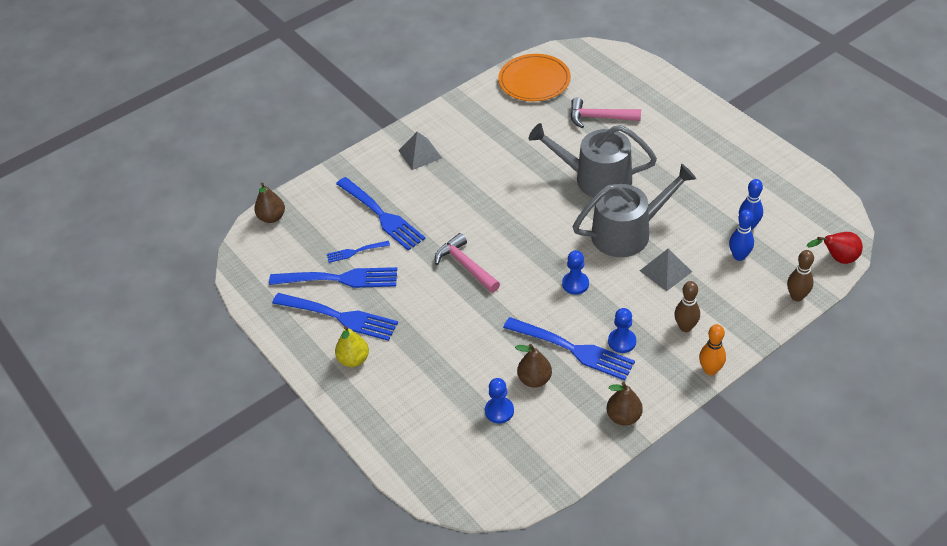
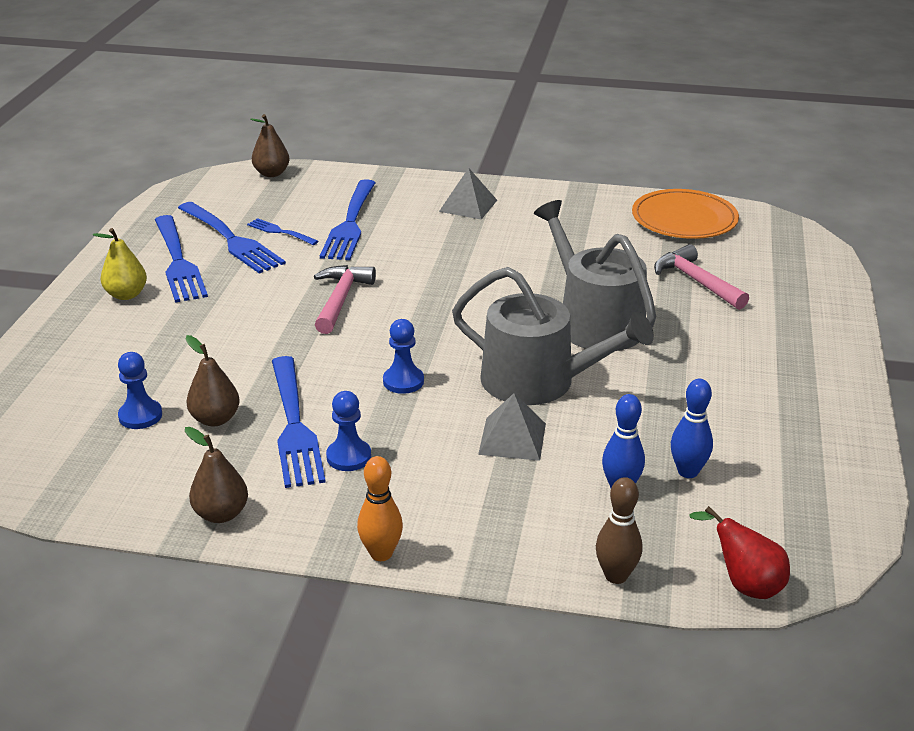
camera: 45 degrees right, 15 degrees down
(685, 327) = (434, 498): brown bowling pin -> none

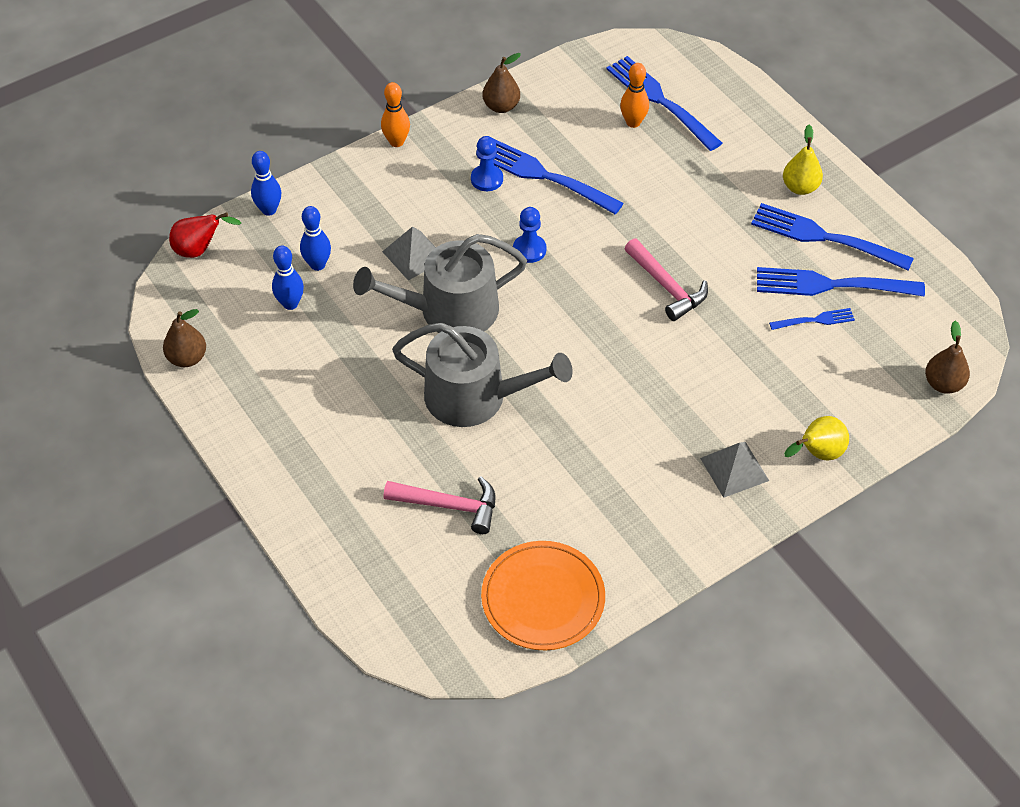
camera: 135 degrees right, 20 degrees up
(140, 416) = (633, 122): blue pawn -> orange bowling pin
(215, 419) = (591, 149): brown pear -> brown pear (187, 358)
(350, 223) = (785, 371): blue fork -> blue fork (661, 101)
(405, 187) = (818, 454): none -> yellow pear
(616, 576) = (269, 210): brown bowling pin -> blue bowling pin

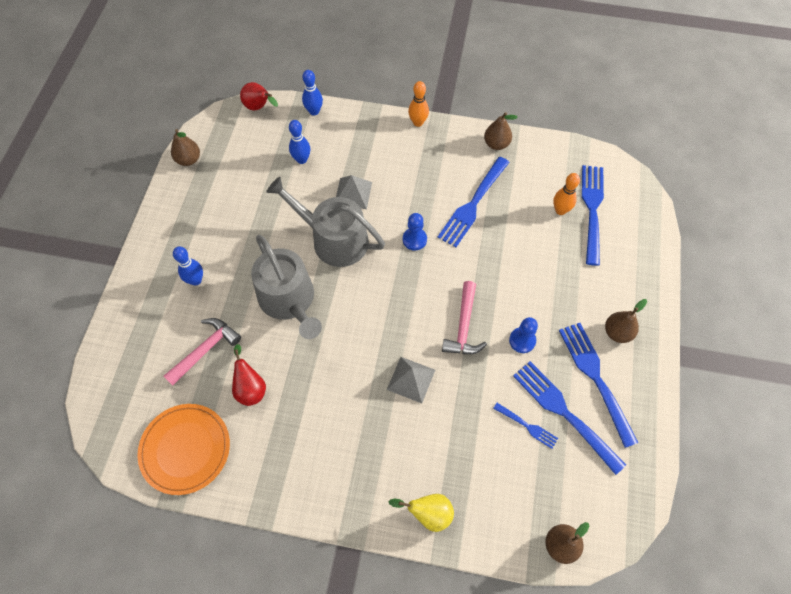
camera: 45 degrees right, 10 degrees up
(290, 304) = (265, 170): blue bowling pin -> blue bowling pin (196, 280)
(449, 506) = (205, 350): pink hammer -> pink hammer turned 105 degrees counterclockwise
(487, 179) = (439, 180): blue pawn -> blue pawn (522, 340)
(537, 498) = (250, 388): none -> red pear
(545, 176) = (473, 203): blue fork -> blue fork turned 135 degrees counterclockwise
(734, 469) = (370, 475): grey pyramid -> grey pyramid (411, 379)
(800, 187) = (617, 332): yellow pear -> brown pear

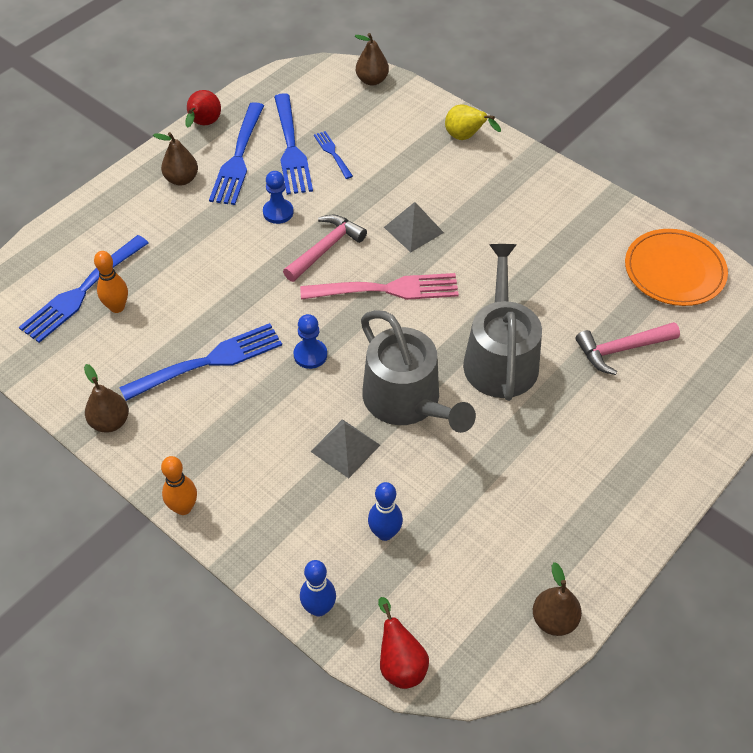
camera: 150 degrees left, 10 degrees down
(196, 280) = (606, 432): blue bowling pin -> none
(250, 388) = (585, 292): red pear -> red pear (204, 124)
(398, 313) = (385, 290): none -> pink fork

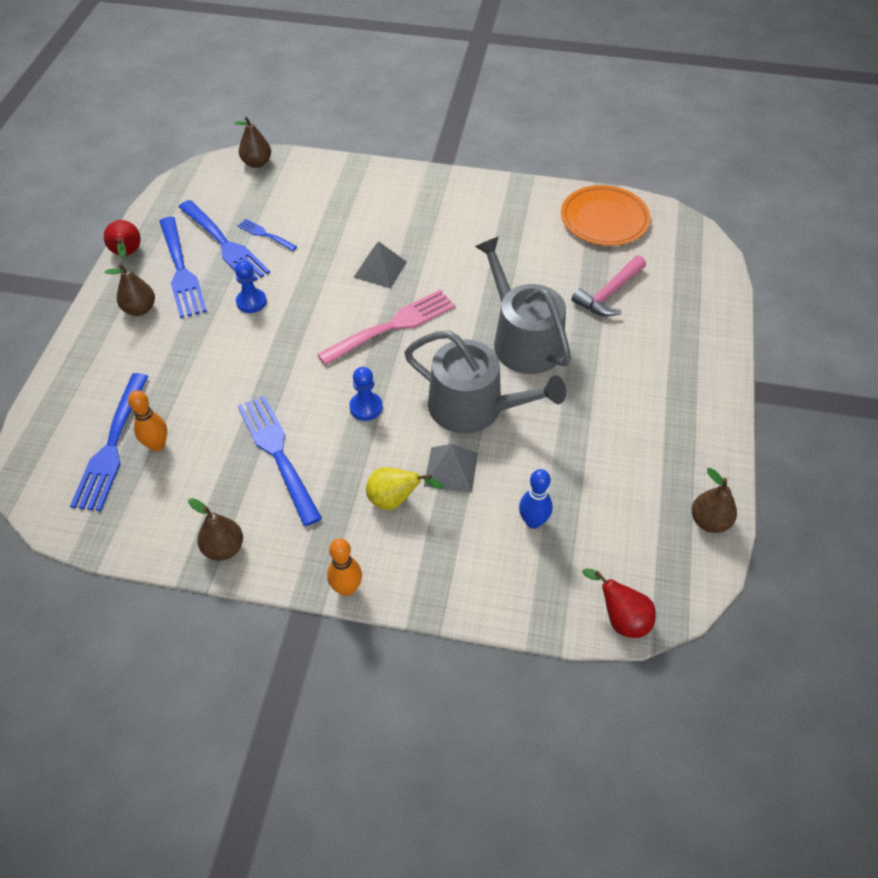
camera: 30 degrees left, 0 degrees up
(207, 362) = (278, 454): blue fork -> blue fork turned 60 degrees counterclockwise
(319, 608) = (524, 610): blue bowling pin -> none
(325, 248) = (316, 315): pink hammer -> none
(465, 137) = (370, 180): yellow pear -> yellow pear (395, 500)

